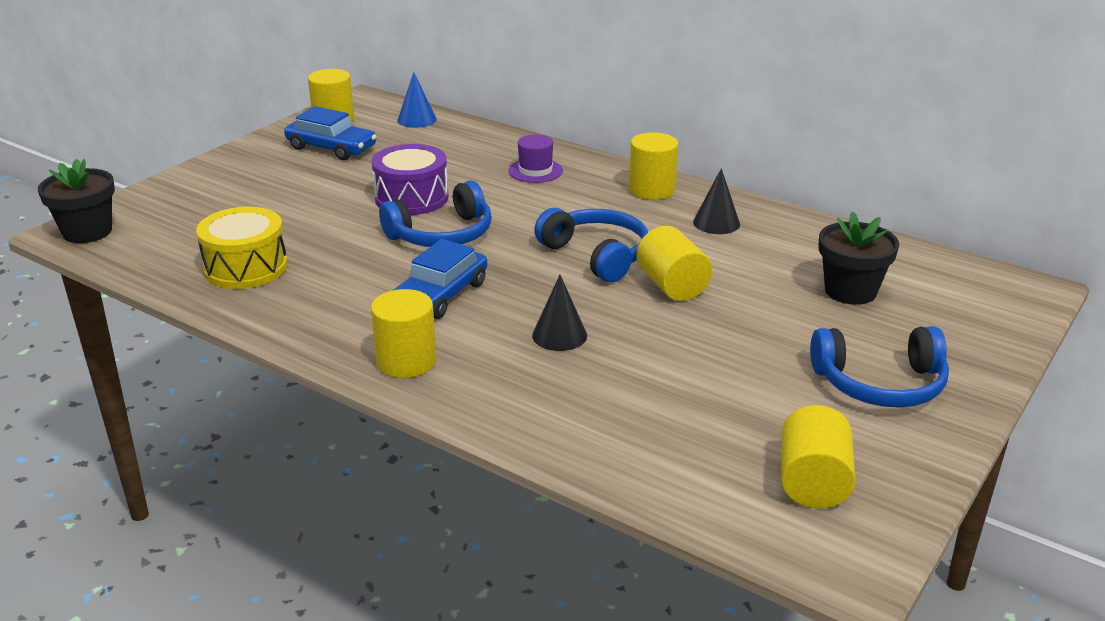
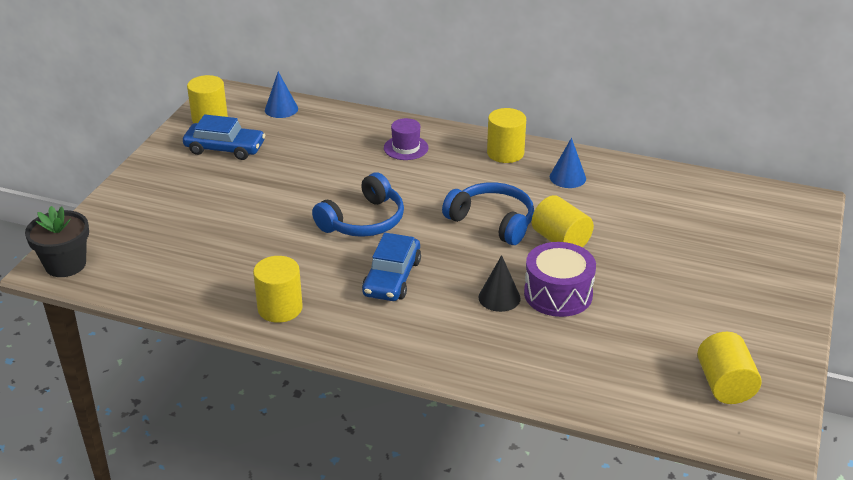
camera: 15 degrees left, 5 degrees up
(246, 267) = (223, 277): yellow drum -> none
(406, 361) = (397, 340): yellow cylinder -> yellow cylinder (280, 308)
(411, 198) = (320, 189): purple drum -> purple drum (558, 294)
(716, 223) = (567, 177): black cone -> blue cone
(850, 291) = (688, 224): black flower pot -> none
(880, 384) = (738, 299): blue headphones -> none

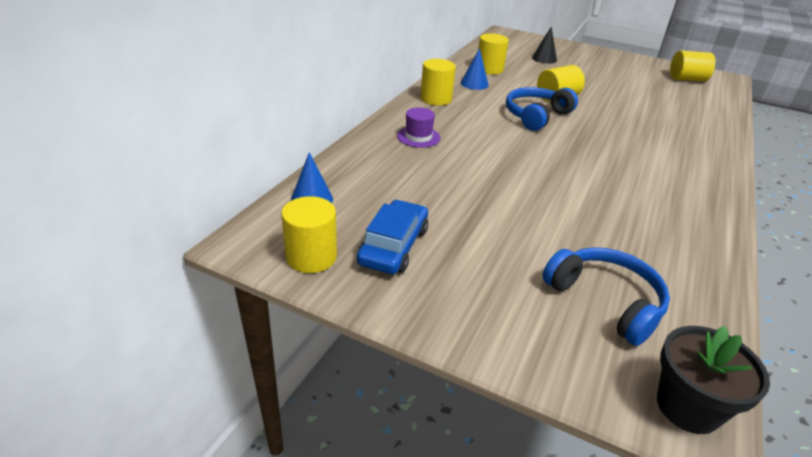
camera: 85 degrees left, 0 degrees up
(280, 308) = (694, 223): yellow cylinder -> yellow cylinder (489, 69)
(364, 221) = (543, 168): blue headphones -> blue headphones (606, 301)
(392, 277) = (625, 164): blue car -> none
(499, 297) = (633, 126): black cone -> black cone (544, 59)
(558, 294) = (621, 107): purple drum -> none

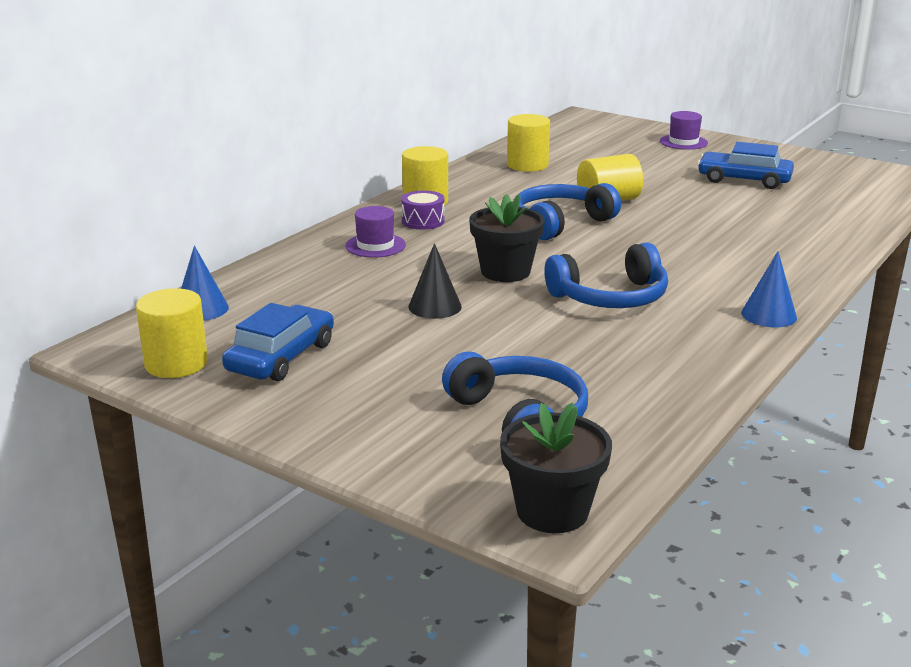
camera: 10 degrees right, 10 degrees down
(442, 115) = (423, 221): none -> purple drum
(474, 84) = (493, 183): blue cone -> blue cone (768, 315)
(521, 159) = (505, 272): none -> black flower pot
(544, 59) = (622, 151): black cone -> black cone (435, 306)
(578, 52) = (683, 142): none -> purple hat
(605, 180) = (610, 297): none -> blue headphones
(632, 81) = (744, 180): none -> blue car
(687, 79) = (837, 177): yellow cylinder -> none

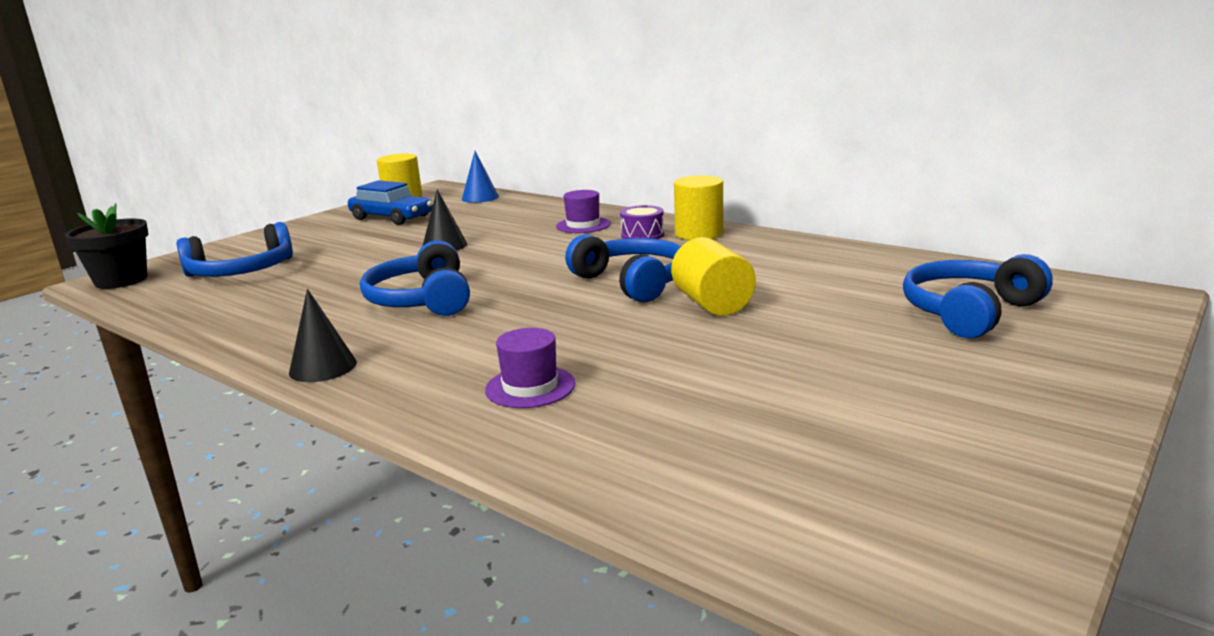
camera: 95 degrees right, 5 degrees down
(505, 272) = (505, 264): black flower pot -> none
(527, 165) = (844, 267): yellow cylinder -> none
(614, 147) = (969, 312): none -> blue headphones
(683, 142) = (1044, 362): purple hat -> purple hat (530, 387)
(744, 180) = (836, 397): blue car -> none
(768, 315) = (323, 367): blue cone -> black cone

